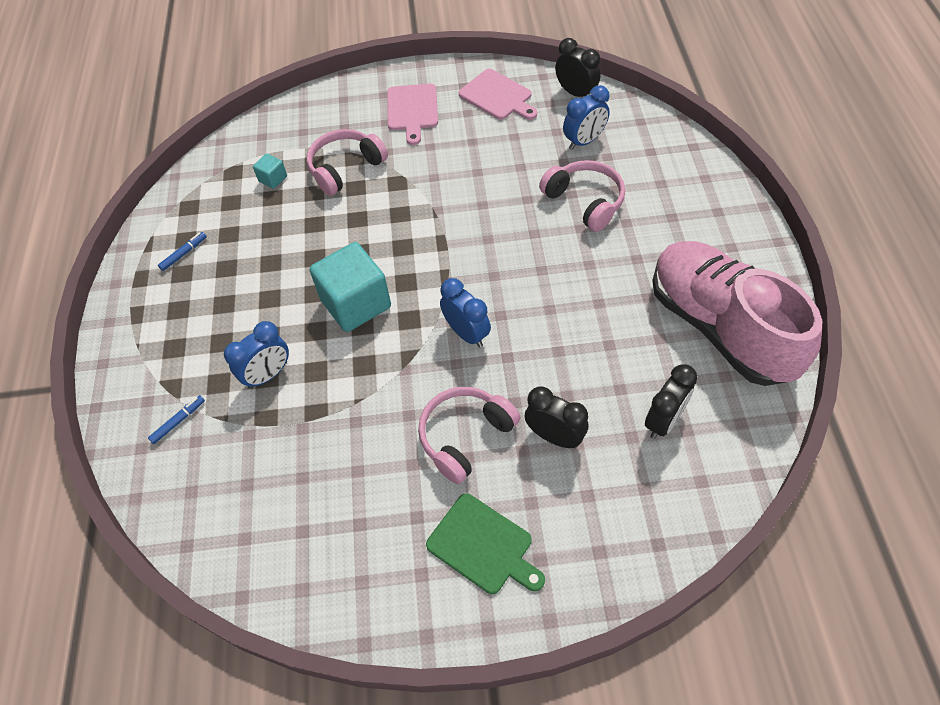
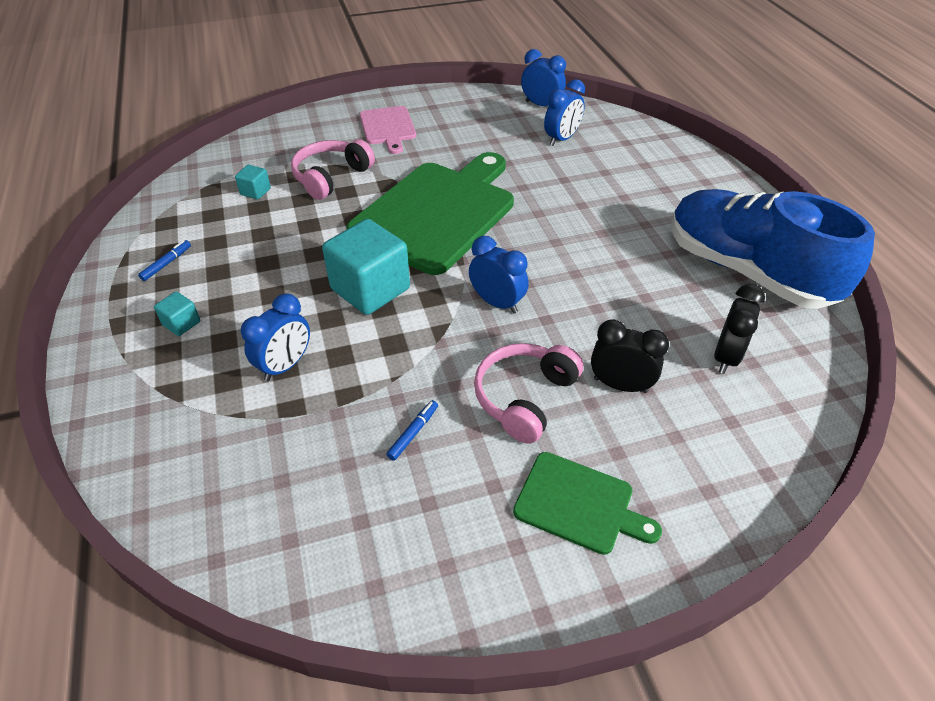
camera: 15 degrees left, 10 degrees down
(178, 421) = (184, 425): blue marker -> blue marker (413, 433)
(188, 320) = (182, 323): none -> turquoise cube
(436, 222) = (437, 213): none -> green cutting board
(497, 96) = (468, 112): pink cutting board -> none
(576, 93) = (541, 105): black clock -> blue clock
(585, 201) = (579, 184): pink headphones -> none
(720, 327) = (746, 271): pink shoe -> blue shoe

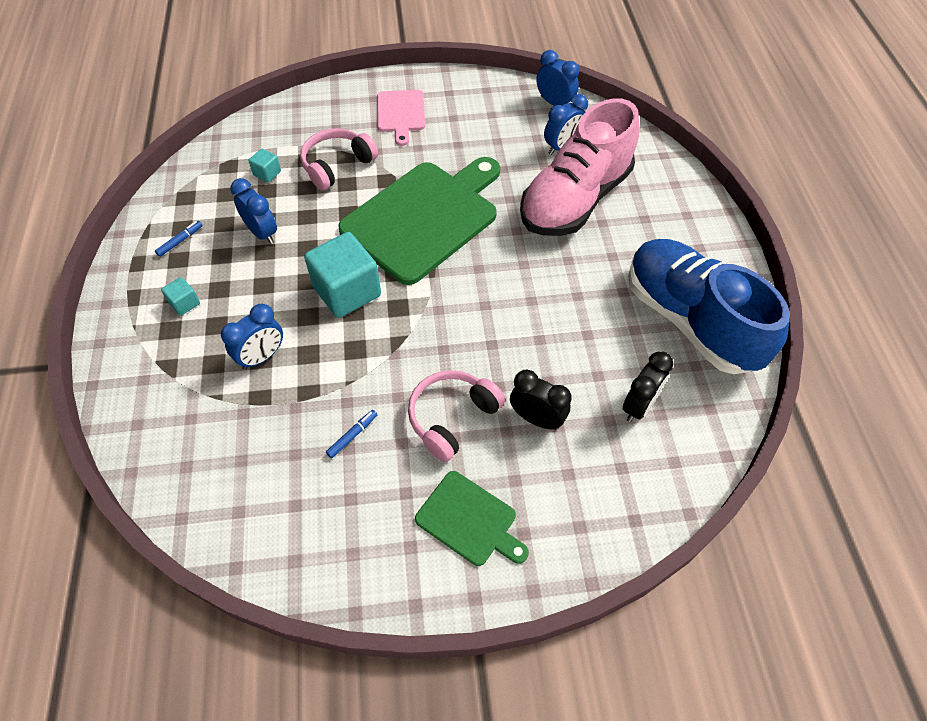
camera: 10 degrees right, 10 degrees up
(497, 303) = (453, 321): blue clock -> blue clock (262, 233)
(589, 181) = (575, 200): none -> pink shoe

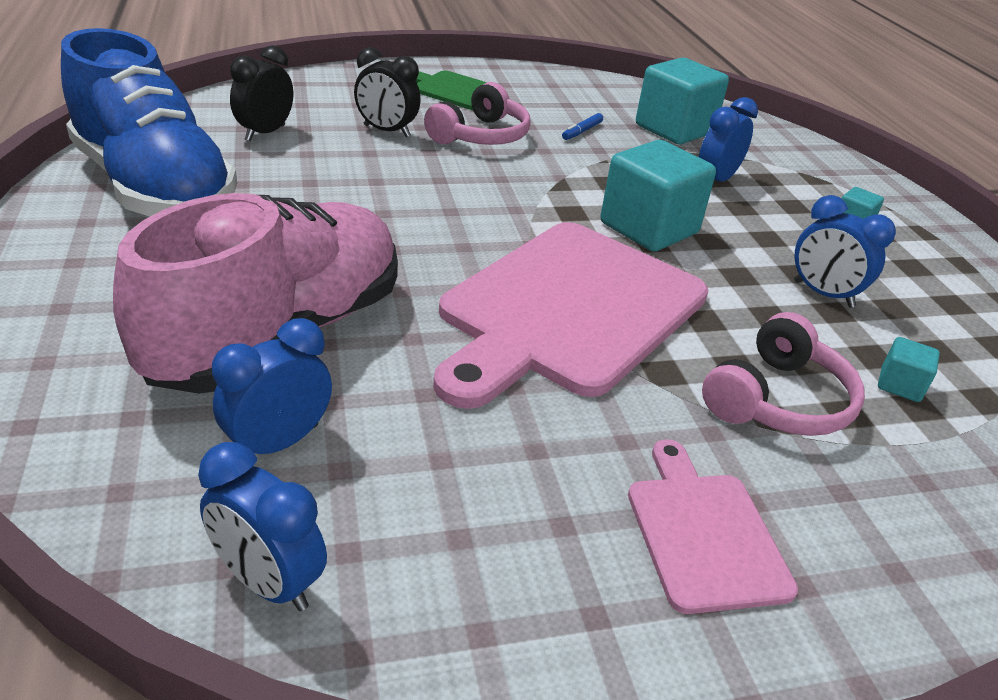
camera: 170 degrees right, 20 degrees down
(180, 241) = (934, 287): blue marker -> none
(254, 449) = (674, 129): none -> turquoise cube
(424, 218) = (569, 310): green cutting board -> pink cutting board

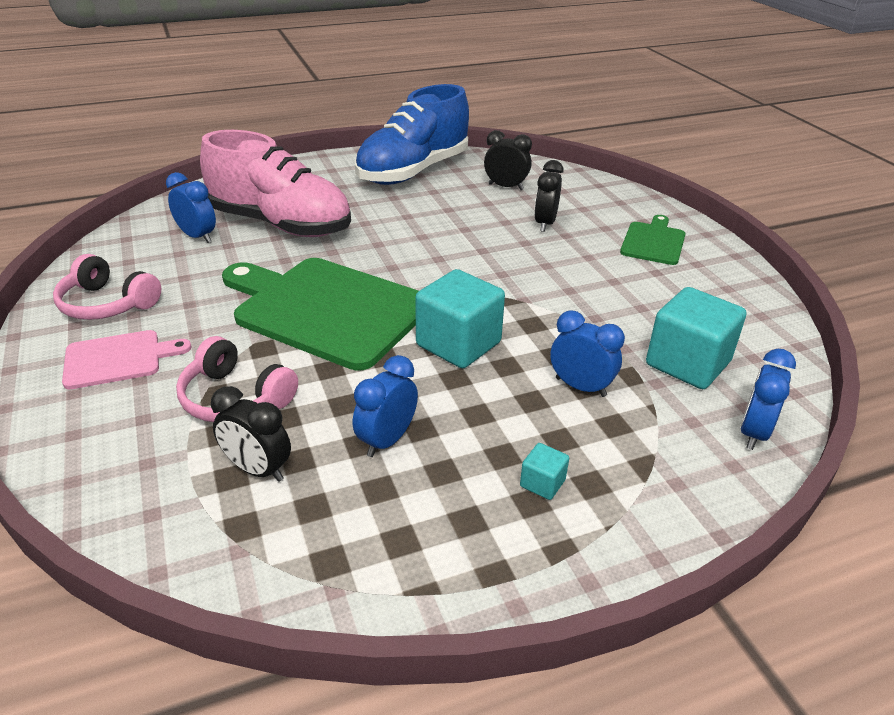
camera: 85 degrees right, 0 degrees up
(268, 582) = (115, 247): blue clock -> blue clock (753, 432)
(480, 136) = (571, 260): pink headphones -> pink headphones (107, 304)
(569, 310) = (326, 309): pink cutting board -> green cutting board
(582, 131) = (627, 307): blue marker -> none
(900, 385) = (257, 470): turquoise cube -> black clock

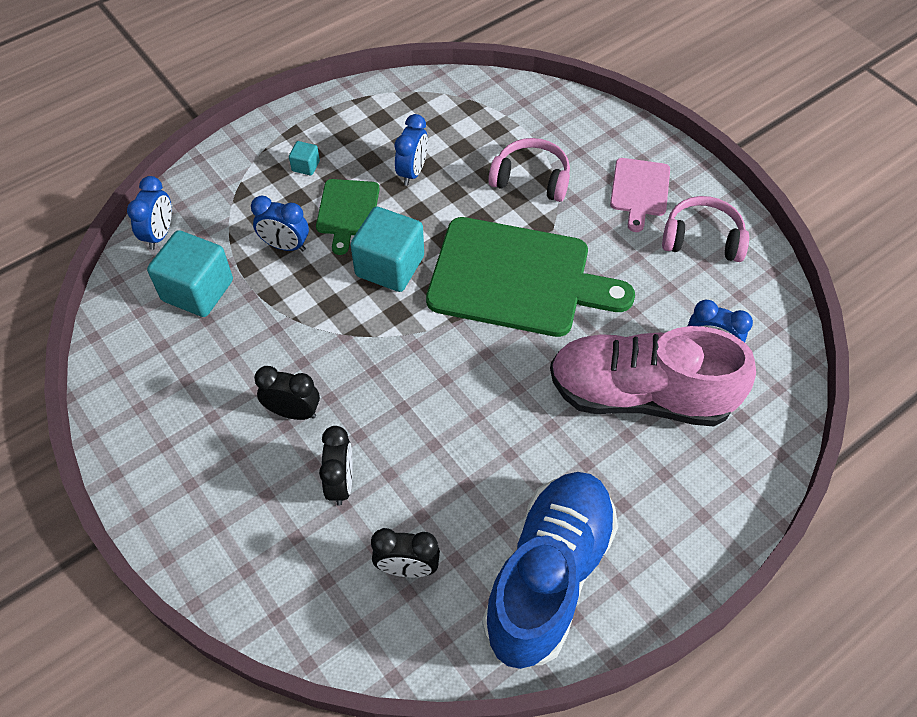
camera: 165 degrees right, 20 degrees up
(118, 359) = (640, 190): pink cutting board -> pink cutting board turned 45 degrees counterclockwise
(257, 470) = (482, 136): black clock -> black clock (293, 412)
(653, 242) = (209, 477): green cutting board -> green cutting board (347, 211)

